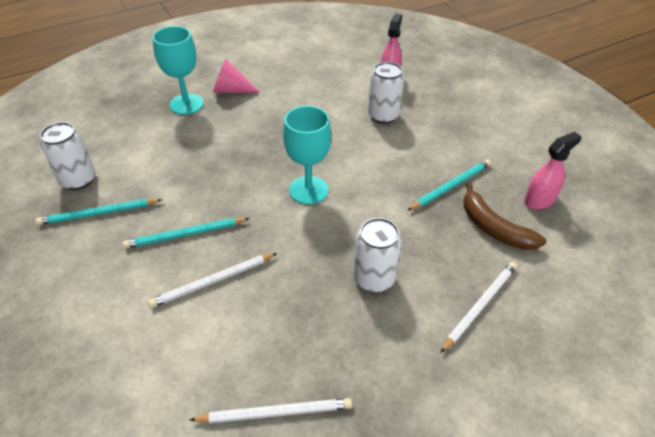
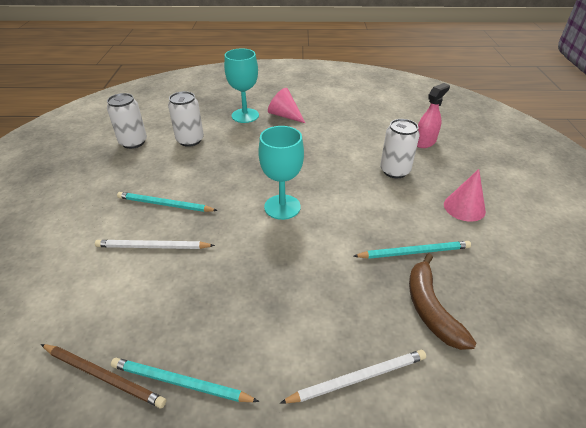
camera: 30 degrees right, 5 degrees down
(98, 213) = (125, 168): turquoise pencil -> turquoise pencil (180, 382)
(275, 412) = (104, 376): white pencil -> brown pencil
(374, 278) = (277, 303): white can -> white can (190, 140)
(463, 130) = (464, 207): none -> pink cone
(539, 200) = (503, 302): pink spray bottle -> none

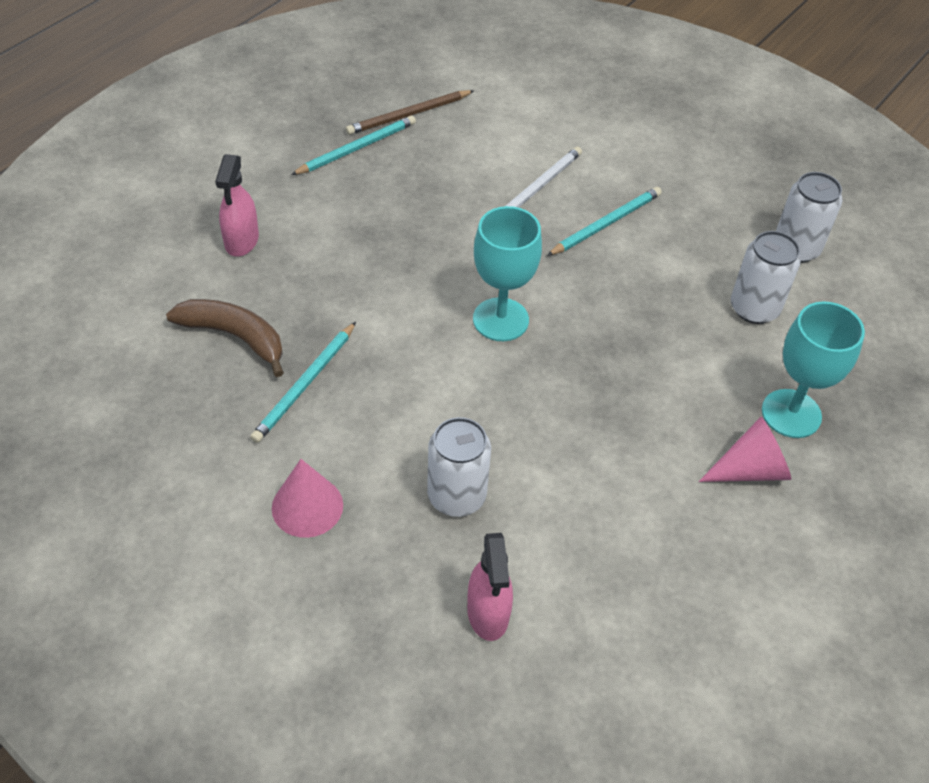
camera: 125 degrees right, 10 degrees up
(358, 378) = (241, 241): white pencil -> pink spray bottle

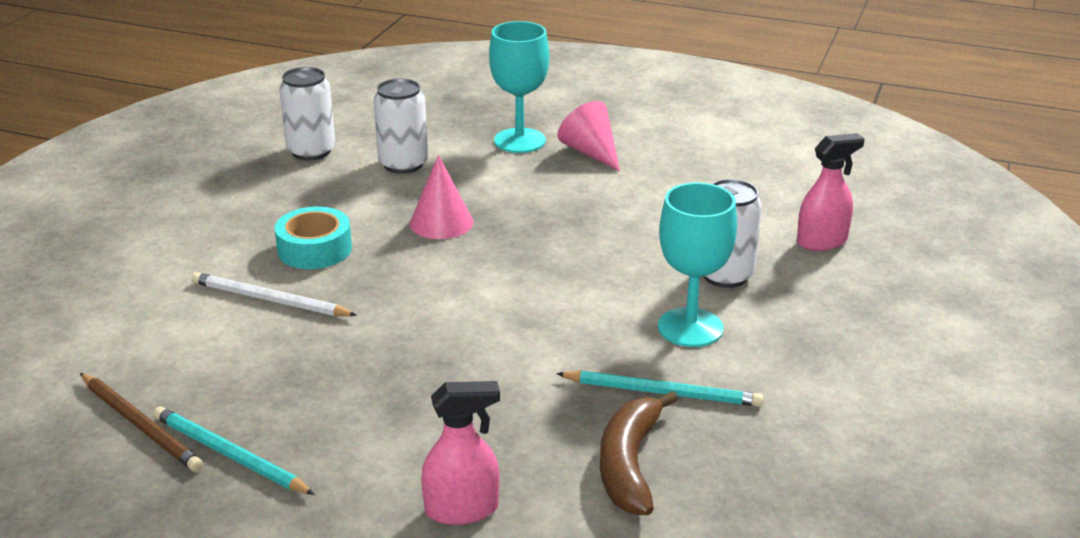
camera: 105 degrees left, 20 degrees down
(307, 506) = (805, 353): pink cone -> pink cone (441, 222)
(500, 319) = (493, 289): turquoise goblet -> turquoise goblet (690, 328)
(606, 224) = (314, 249): turquoise pencil -> turquoise tape

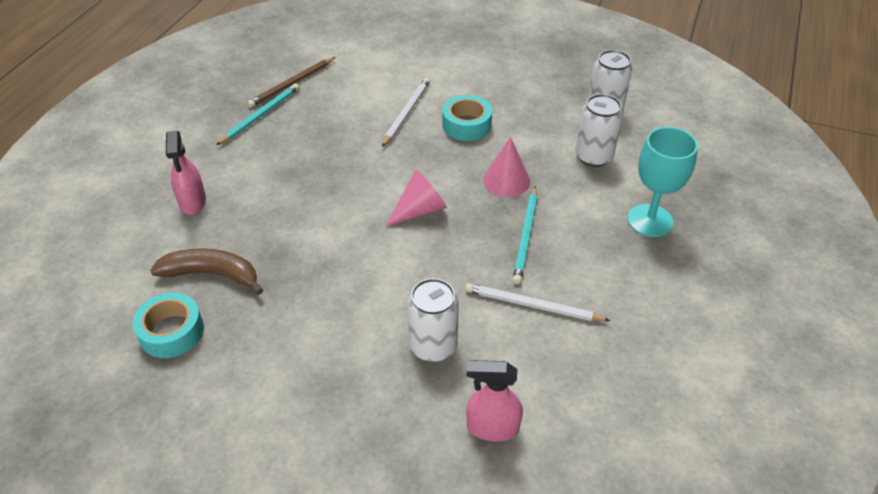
camera: 90 degrees right, 15 degrees up
(590, 152) = (639, 266): pink cone -> pink cone (420, 210)
(655, 213) = (532, 305): none -> white pencil
(663, 392) = (282, 295): turquoise pencil -> turquoise pencil (525, 236)
(690, 328) = (359, 316): turquoise goblet -> none
(747, 490) = (172, 332): none -> turquoise tape
(822, 241) = (492, 427): pink spray bottle -> pink spray bottle turned 120 degrees clockwise

